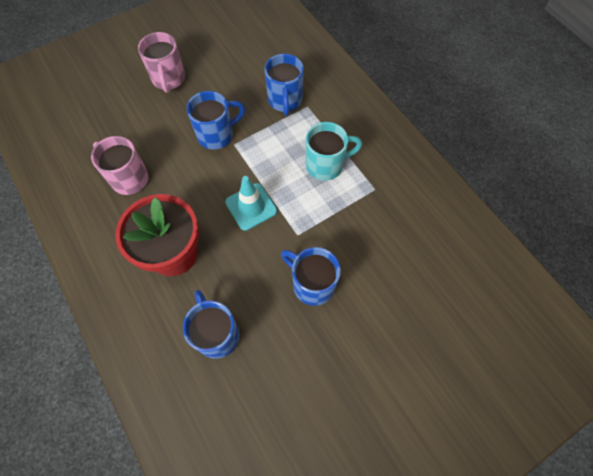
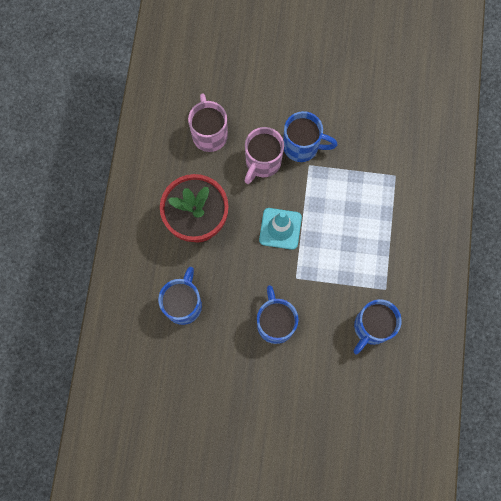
camera: 40 degrees right, 10 degrees up
(169, 79) = (303, 64): pink mug -> pink mug (262, 163)
(285, 101) = (381, 156): blue mug -> blue mug (371, 327)
(326, 165) = (365, 239): turquoise mug -> none

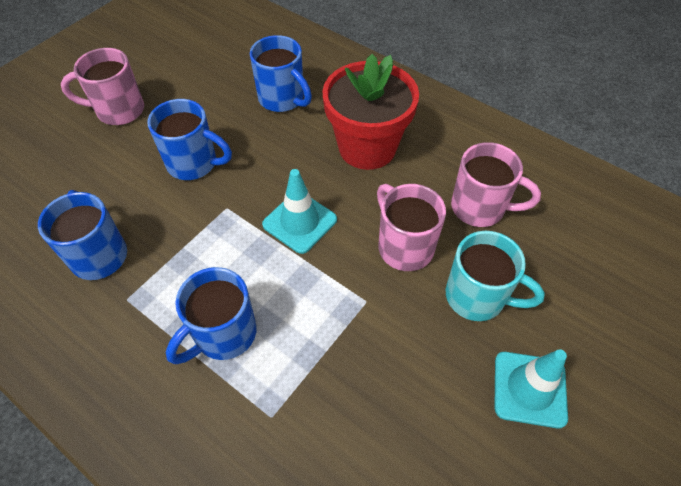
camera: 120 degrees right, 20 degrees down
(261, 413) = (118, 110): none -> pink mug
(272, 112) = (477, 297): none -> turquoise mug
(302, 146) = (400, 308): blue mug -> blue mug (223, 334)
(309, 70) = (529, 389): none -> turquoise traffic cone

